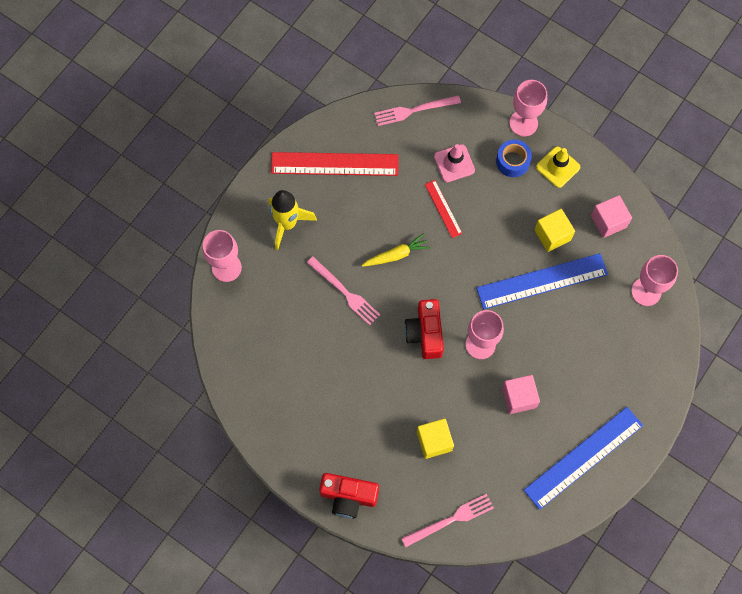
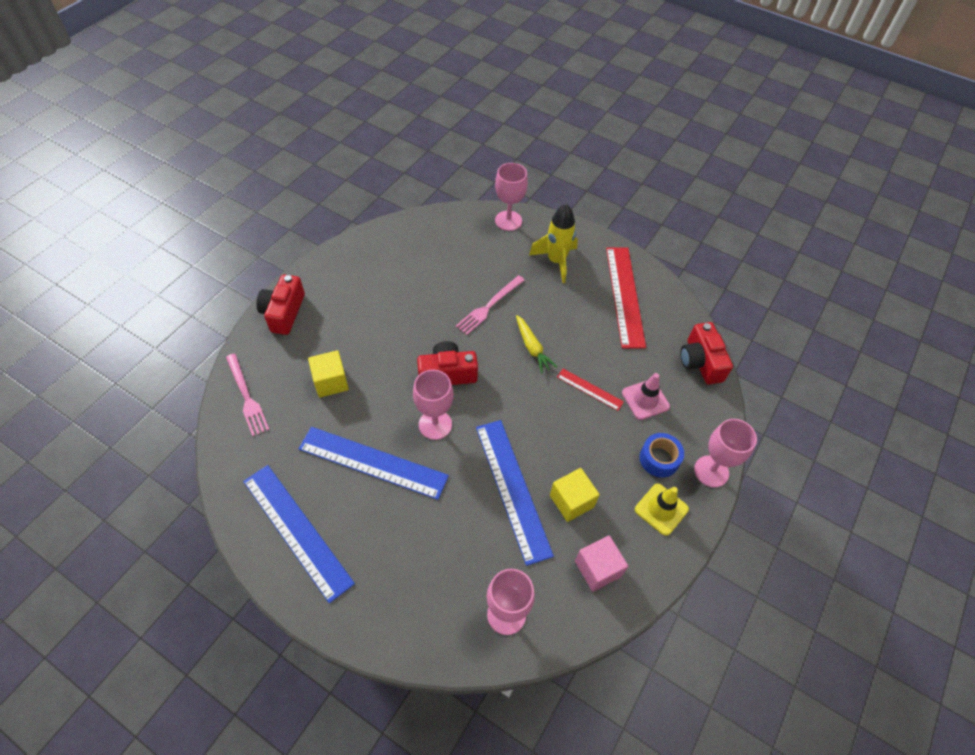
camera: 85 degrees right, 15 degrees down
(414, 110) = (700, 362): pink fork -> red camera
(443, 208) = (589, 389): red ruler -> red ruler turned 60 degrees clockwise
(518, 397) = (373, 462): pink cube -> blue ruler

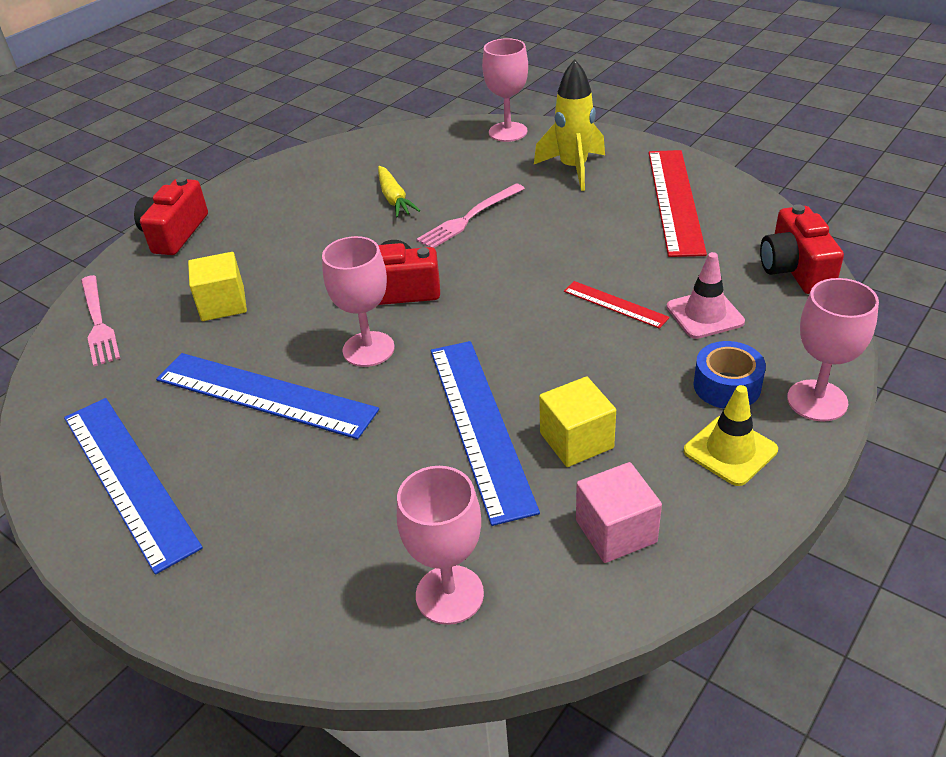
camera: 10 degrees right, 15 degrees down
(532, 347) = (529, 260): yellow carrot -> yellow carrot (394, 198)

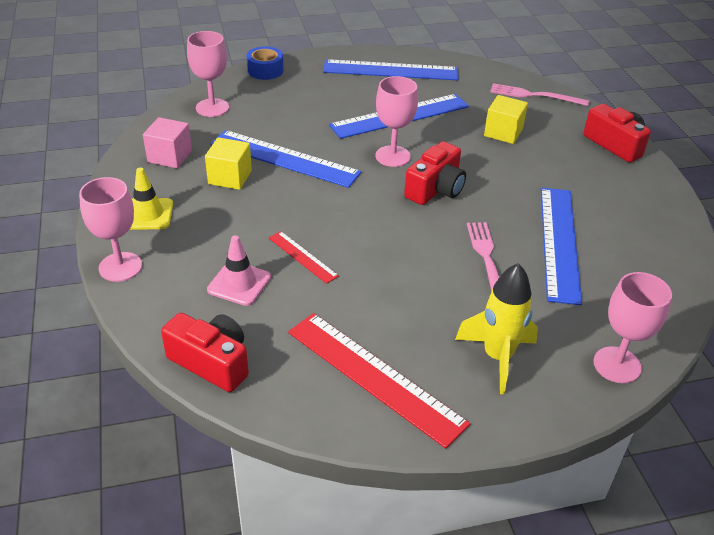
camera: 125 degrees right, 0 degrees up
(394, 198) = (559, 242): yellow carrot -> blue ruler
(615, 304) = (302, 257): red ruler -> red ruler turned 60 degrees clockwise
(727, 386) = (180, 246): blue tape -> blue tape (265, 70)

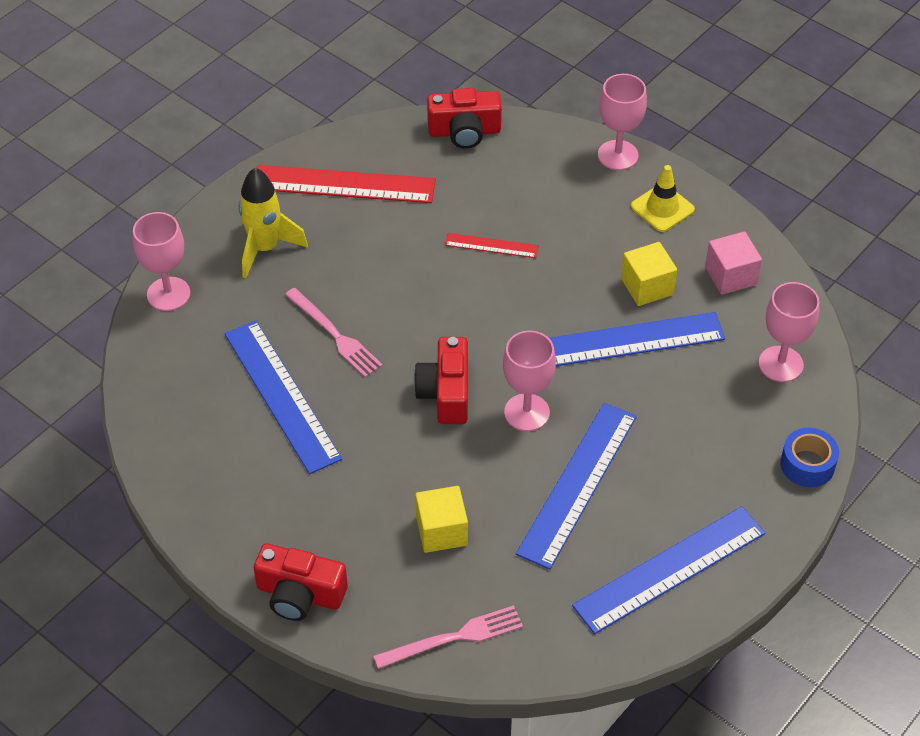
camera: 145 degrees right, 10 degrees up
(239, 283) = (514, 194): pink traffic cone -> none

